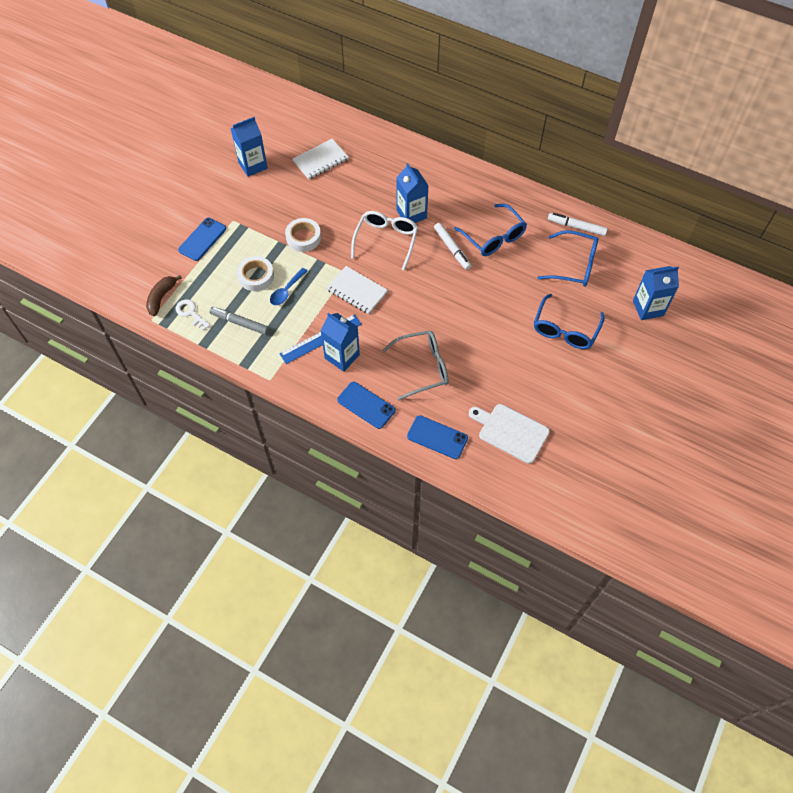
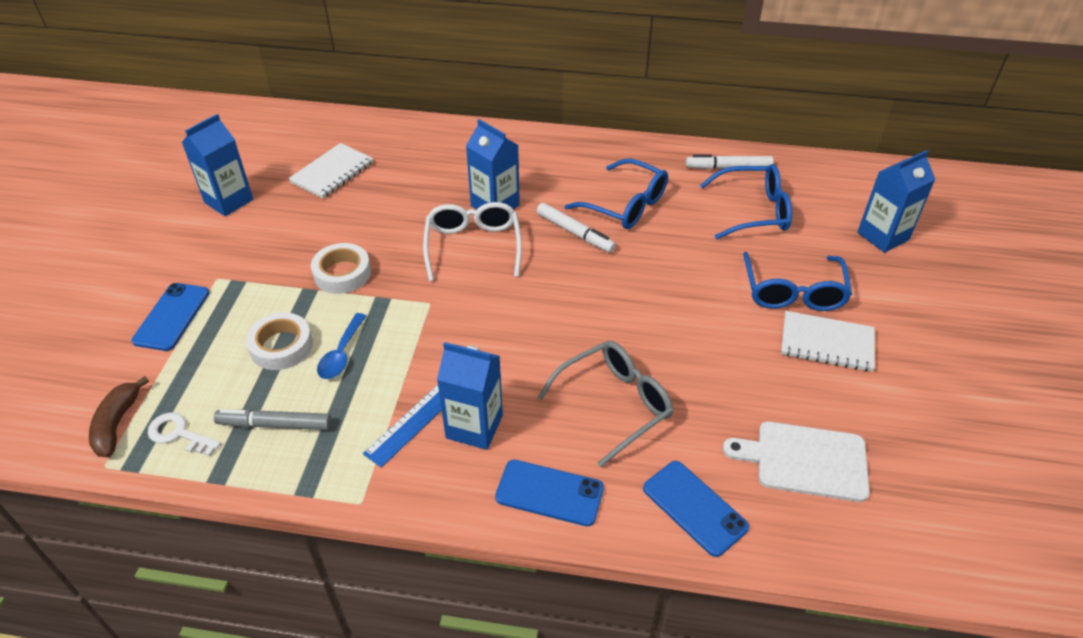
camera: 20 degrees left, 15 degrees down
(357, 291) = (457, 323): white notebook -> white notebook (826, 343)
(437, 437) = (694, 508): blue phone -> blue phone turned 45 degrees clockwise

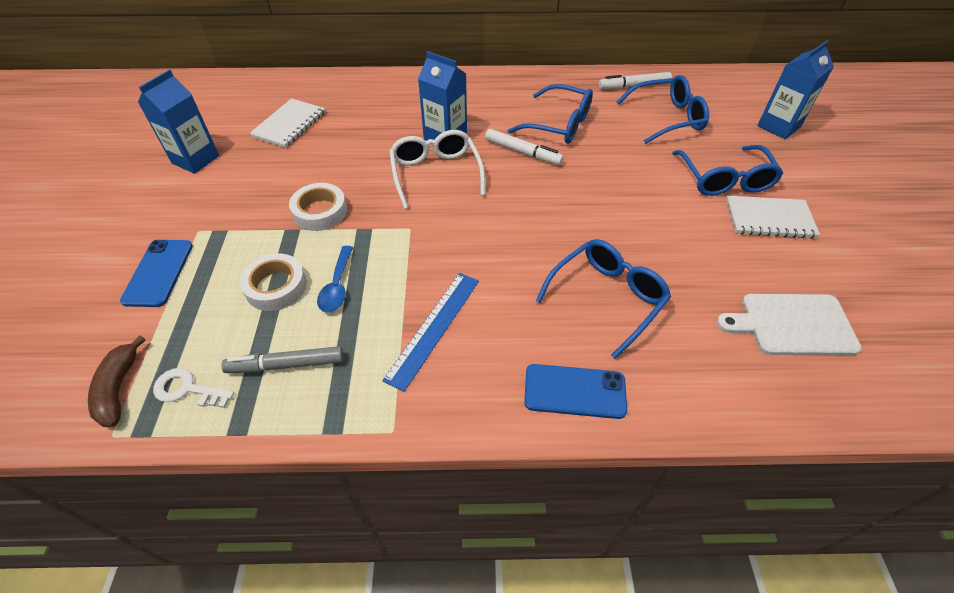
camera: 10 degrees left, 5 degrees up
(474, 427) = (484, 337): blue carton -> none
(614, 405) = (606, 298): grey glasses -> blue glasses
(694, 508) = (712, 384): blue phone -> none

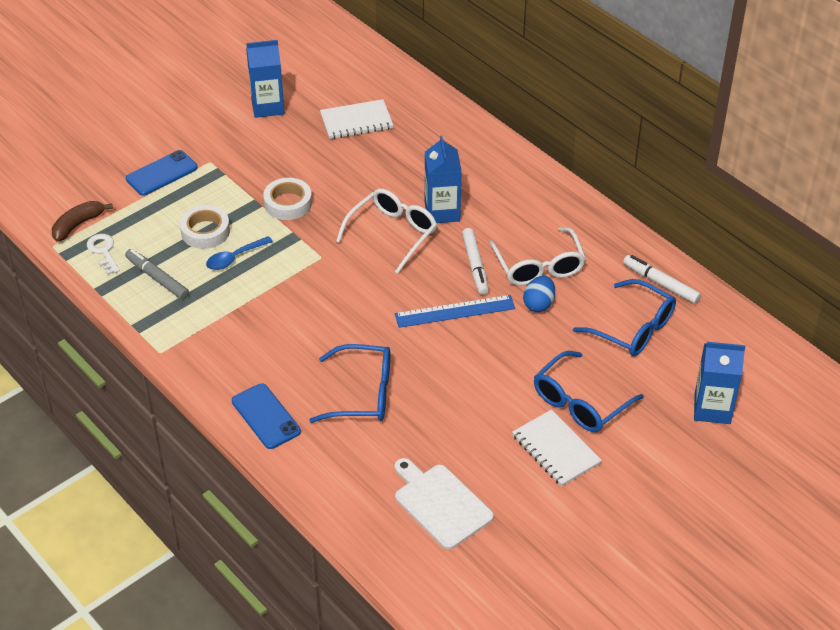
camera: 50 degrees right, 5 degrees down
(434, 328) = (248, 324): blue ruler -> blue ruler (455, 311)
(558, 124) = (538, 266): blue glasses -> white glasses
(598, 144) = (539, 304): none -> blue egg

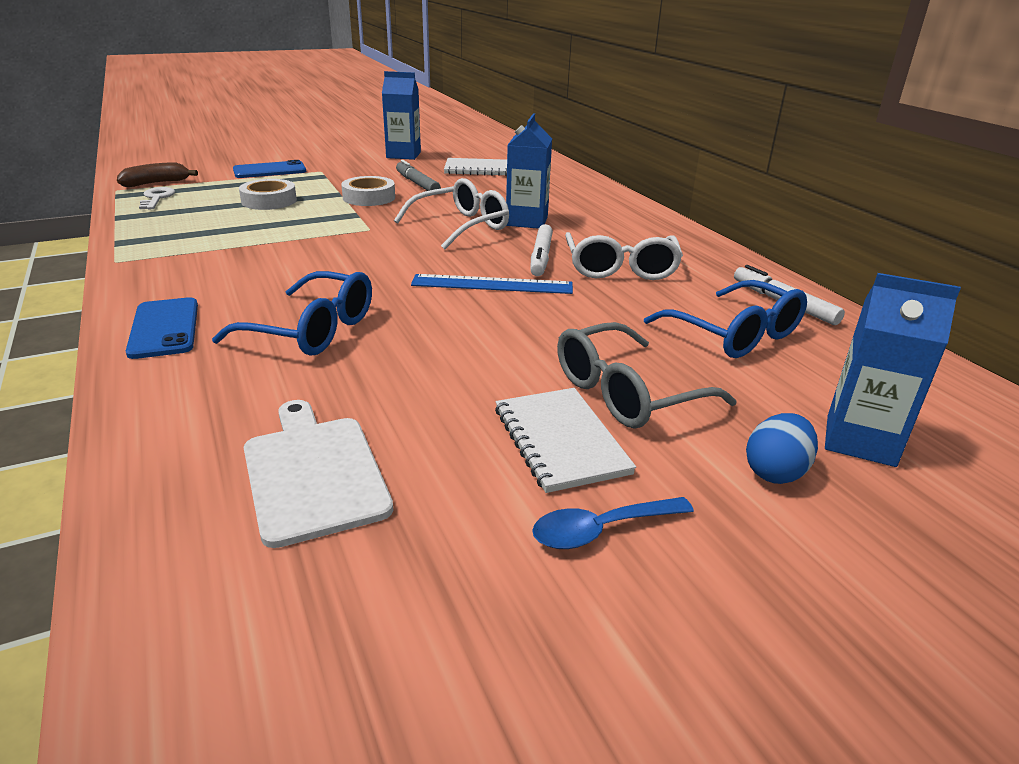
camera: 15 degrees right, 15 degrees down
(157, 278) = (184, 218): grey marker -> grey marker (417, 184)
(234, 258) = (278, 218): blue spoon -> blue spoon (601, 530)
(539, 304) = (606, 295): blue egg -> blue egg (775, 472)
(580, 402) = (627, 393): blue glasses -> grey glasses

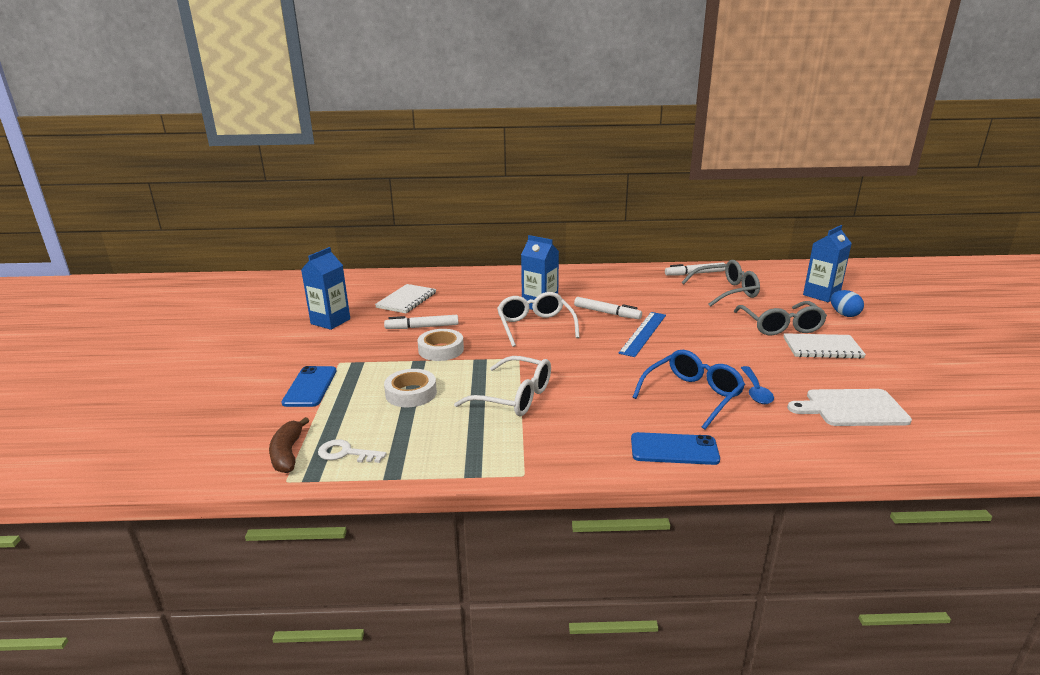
camera: 65 degrees left, 5 degrees down
(417, 184) = (422, 327): grey marker -> white marker
(601, 530) = (886, 353): blue spoon -> blue spoon (756, 391)
(620, 268) = (634, 296): white glasses -> white glasses (514, 397)
(734, 334) = (725, 291): blue glasses -> grey glasses

